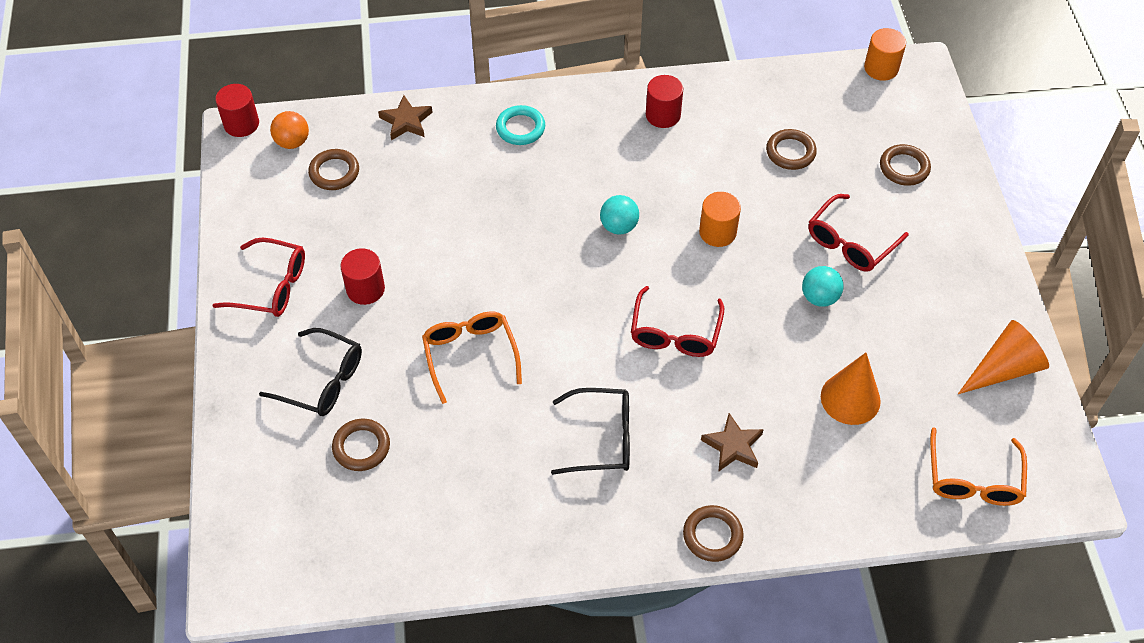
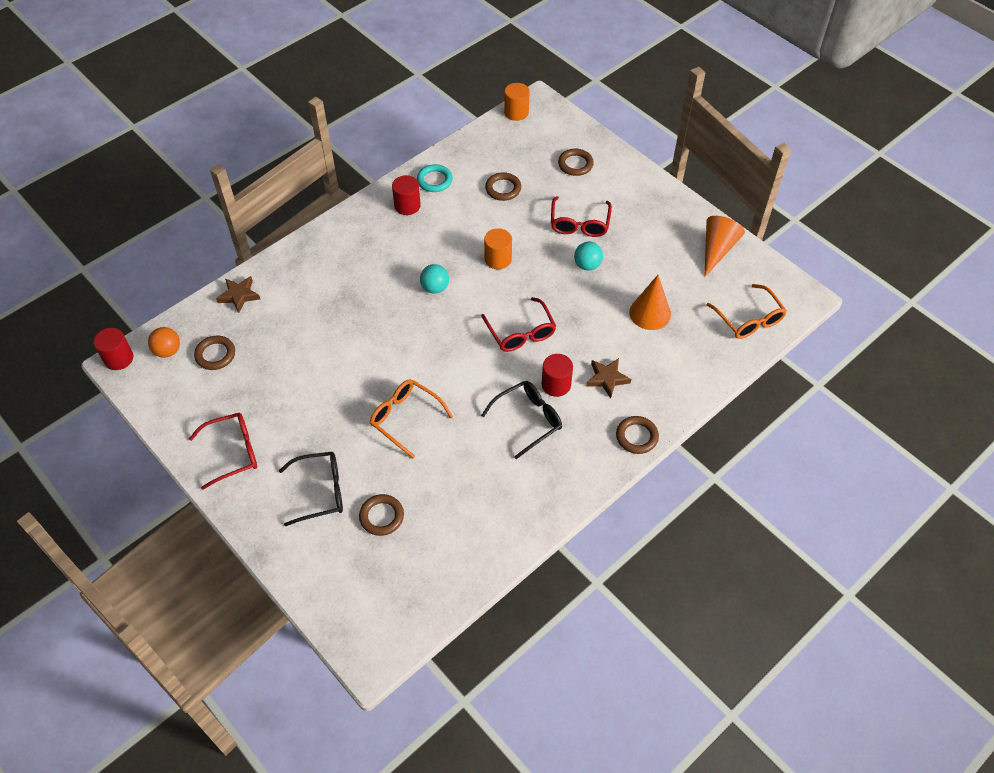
camera: 35 degrees left, 0 degrees up
(365, 289) = (301, 417): red cylinder -> red cylinder (556, 384)
(520, 128) = (321, 260): turquoise ring -> turquoise ring (434, 180)

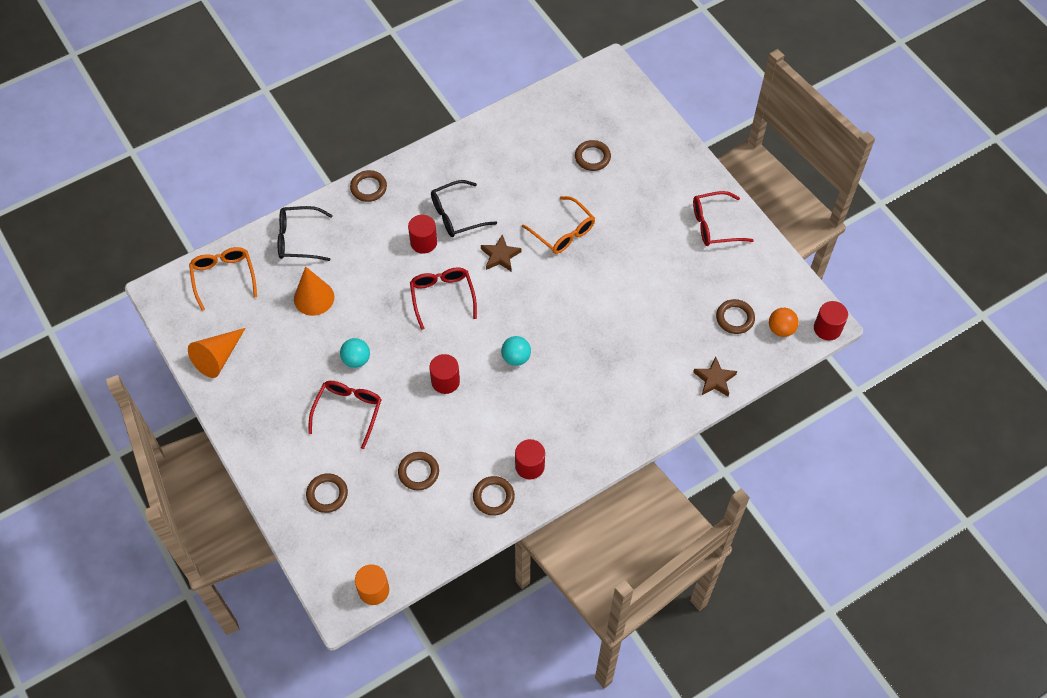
camera: 170 degrees left, 5 degrees up
(320, 491) = (640, 183): black glasses -> black glasses (298, 239)
(434, 180) = (493, 497): turquoise ring -> brown ring
(498, 259) = (445, 381): orange cylinder -> red cylinder
(607, 378) = (376, 241): brown star -> brown star (500, 256)

